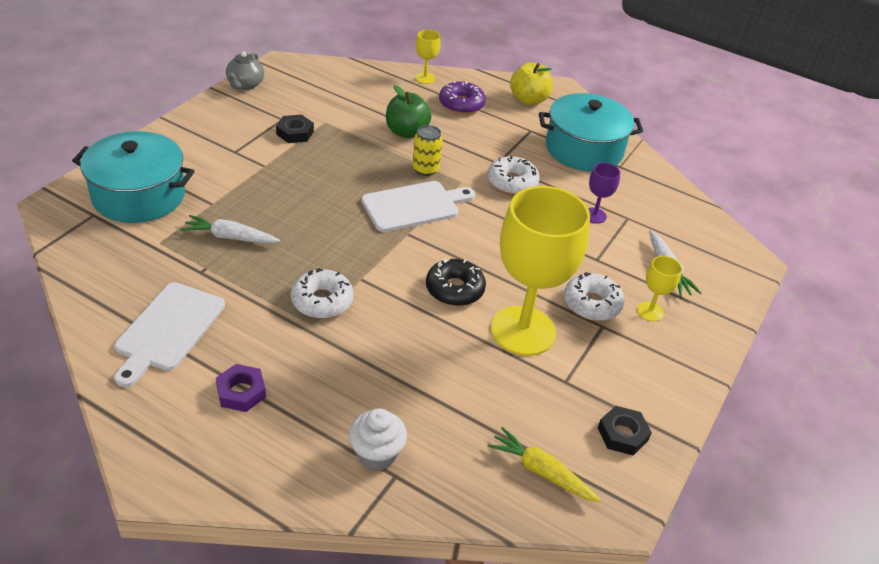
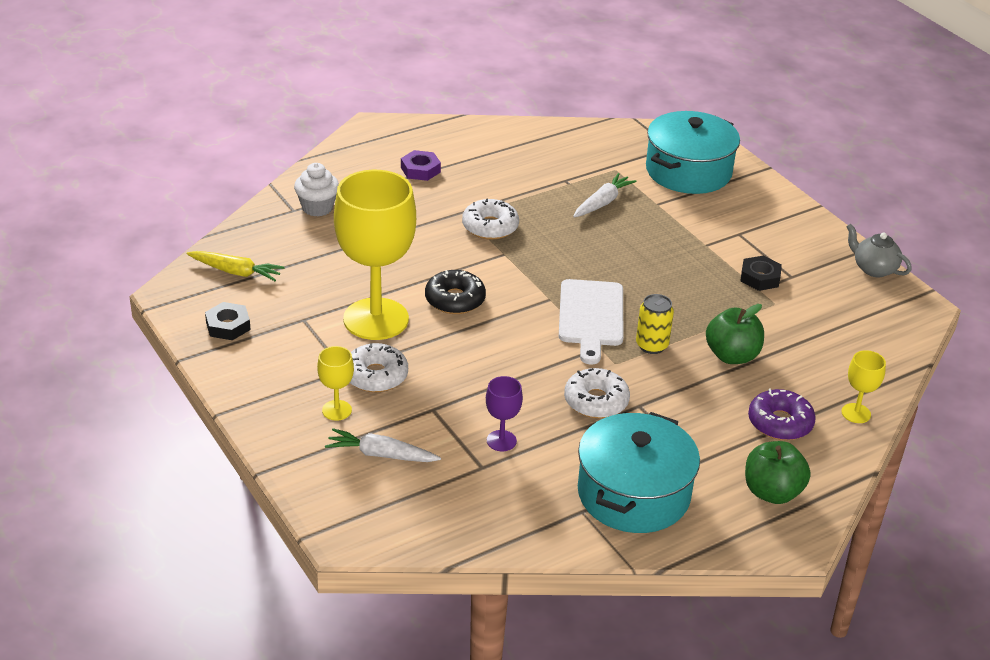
camera: 120 degrees right, 5 degrees down
(168, 330) = (506, 154): white cutting board -> none
(528, 100) = (772, 492): yellow apple -> green apple
(541, 471) = (236, 272): yellow carrot -> yellow carrot turned 45 degrees clockwise

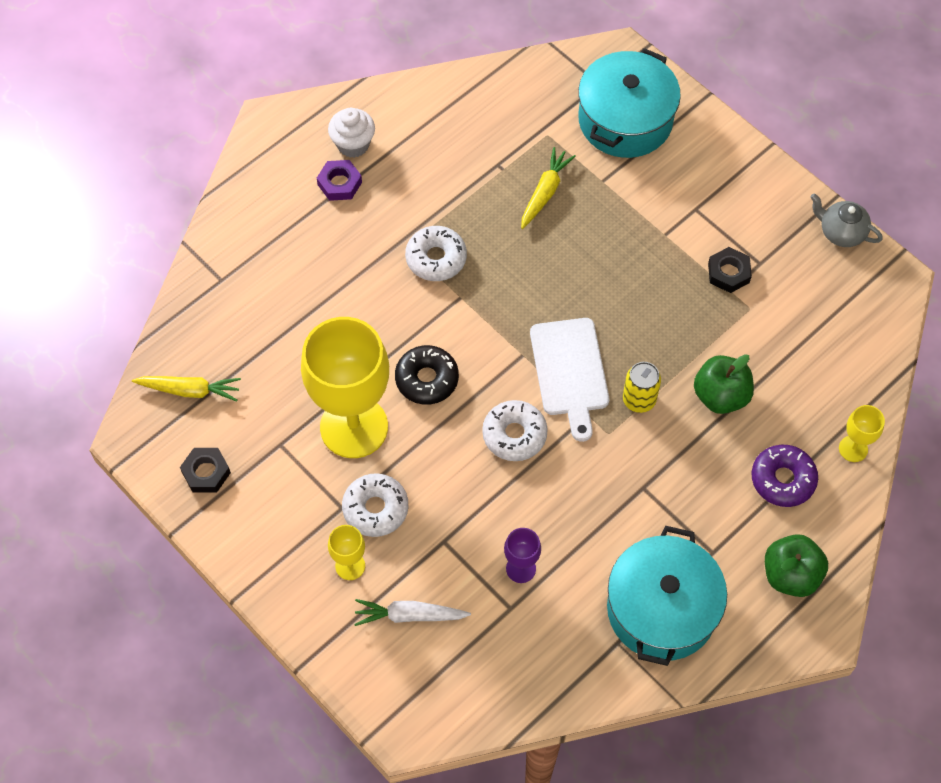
camera: 10 degrees left, 25 degrees up
(317, 208) = (246, 270): white cupcake -> white cupcake (353, 144)
(596, 401) = (600, 492): white donut -> white donut (514, 435)
(602, 202) = (545, 192): white carrot -> yellow carrot

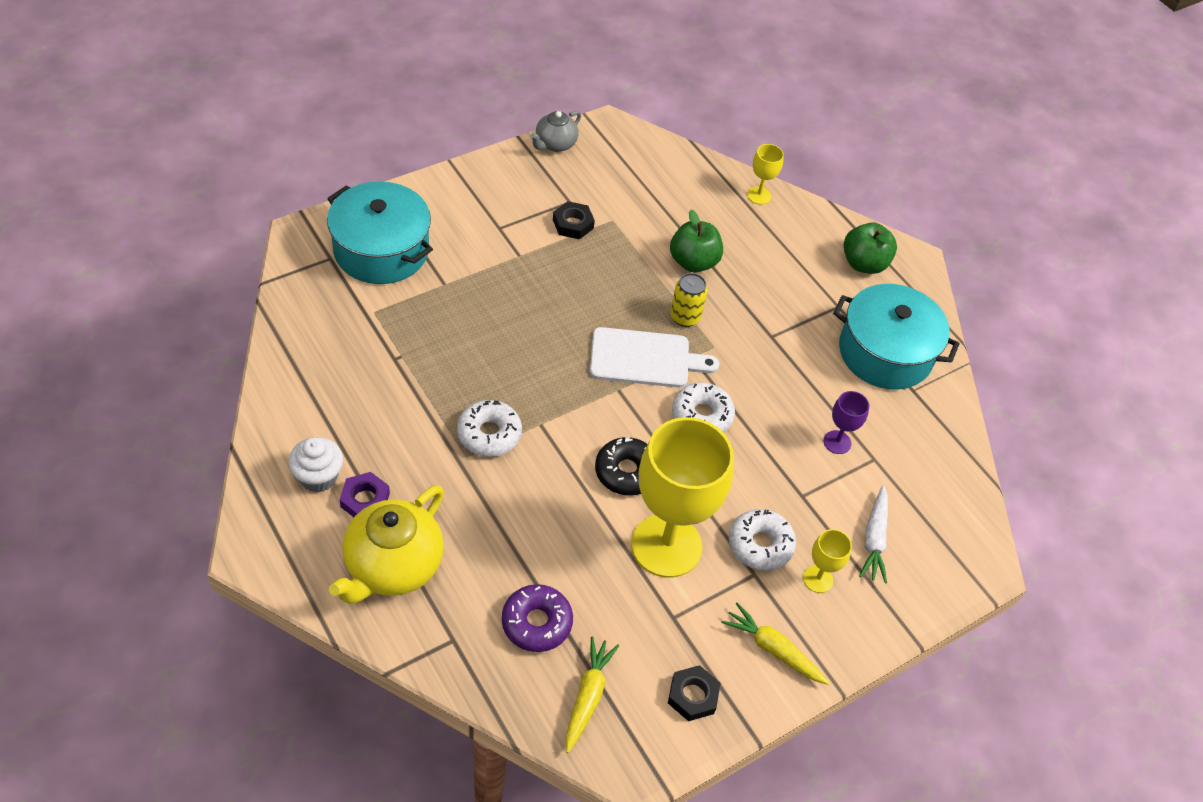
camera: 85 degrees left, 10 degrees down
(280, 220) = (392, 566): none -> yellow teapot
(545, 192) = (441, 329): yellow carrot -> yellow carrot (773, 649)
(782, 479) = (779, 245): purple donut -> purple donut (536, 623)

